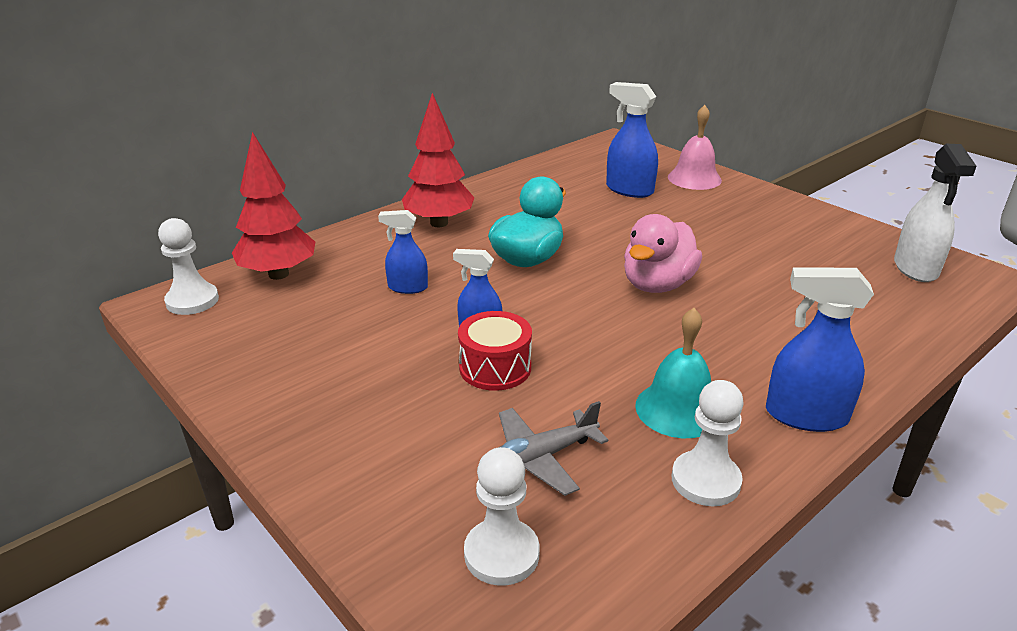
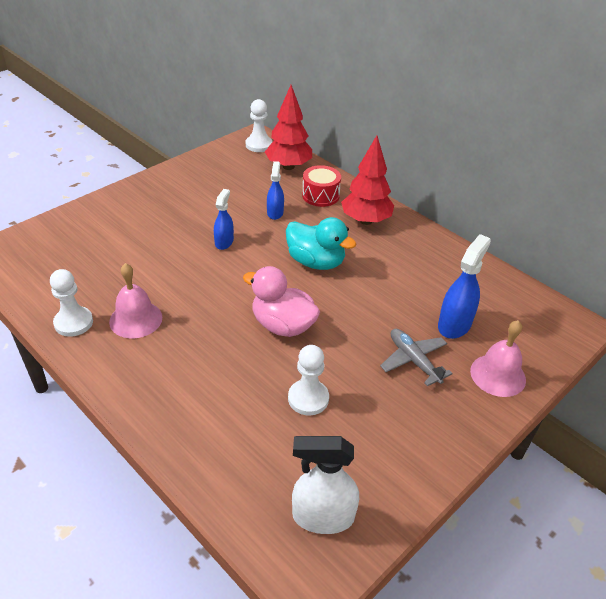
camera: 85 degrees right, 10 degrees up
(495, 368) = (186, 248): red drum -> red drum (320, 195)
(501, 554) = (47, 251): white pawn -> white pawn (308, 398)
(538, 458) = (106, 263): grey plane -> grey plane (413, 360)
(678, 409) = (136, 319): turquoise bell -> pink bell
(805, 415) = (118, 378): blue spray bottle -> none

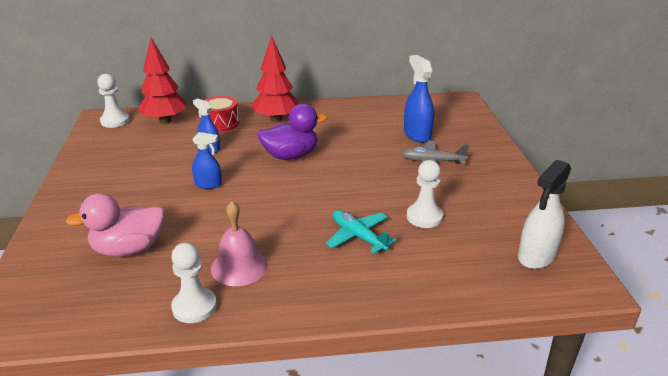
camera: 50 degrees left, 10 degrees down
(224, 242) = (208, 184): blue spray bottle -> blue spray bottle turned 135 degrees clockwise
(235, 368) = (358, 237): none -> turquoise plane
(282, 325) = (339, 197): pink duck -> pink duck (129, 249)
(316, 262) = (290, 155): turquoise duck -> purple duck
(498, 375) = (474, 141): pink bell -> none

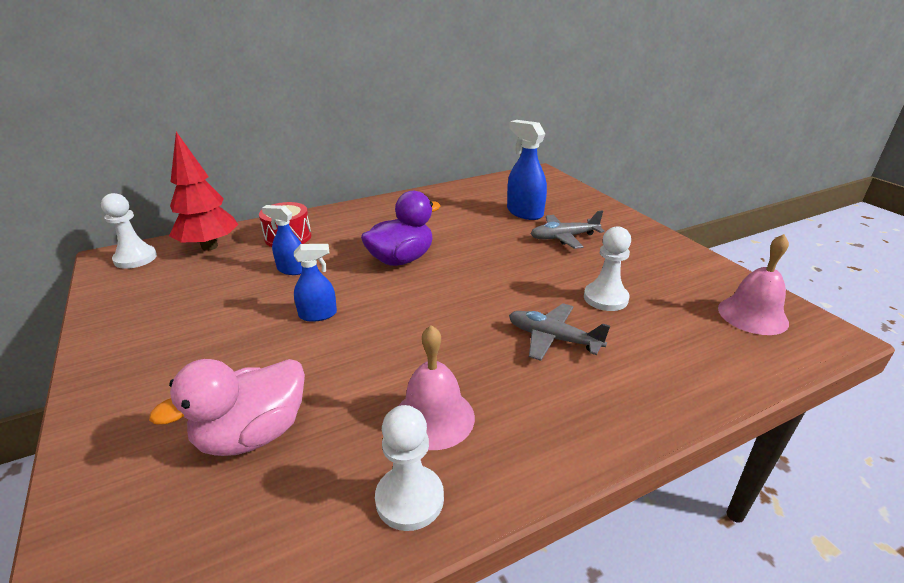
camera: 20 degrees left, 0 degrees up
(276, 119) = (355, 222): red tree -> none
(358, 237) = (553, 338): turquoise plane -> grey plane
(536, 256) = (752, 315): white spray bottle -> pink bell

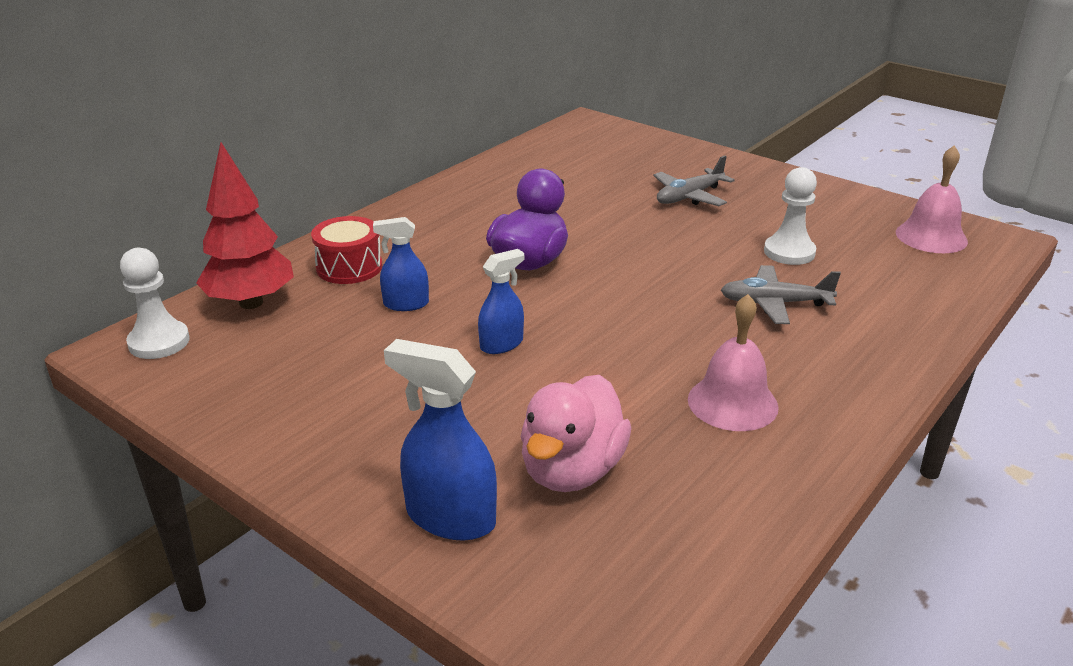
camera: 25 degrees left, 0 degrees up
(409, 499) = (778, 470): white pawn -> none
(524, 212) = (617, 176): blue spray bottle -> blue spray bottle (450, 517)

